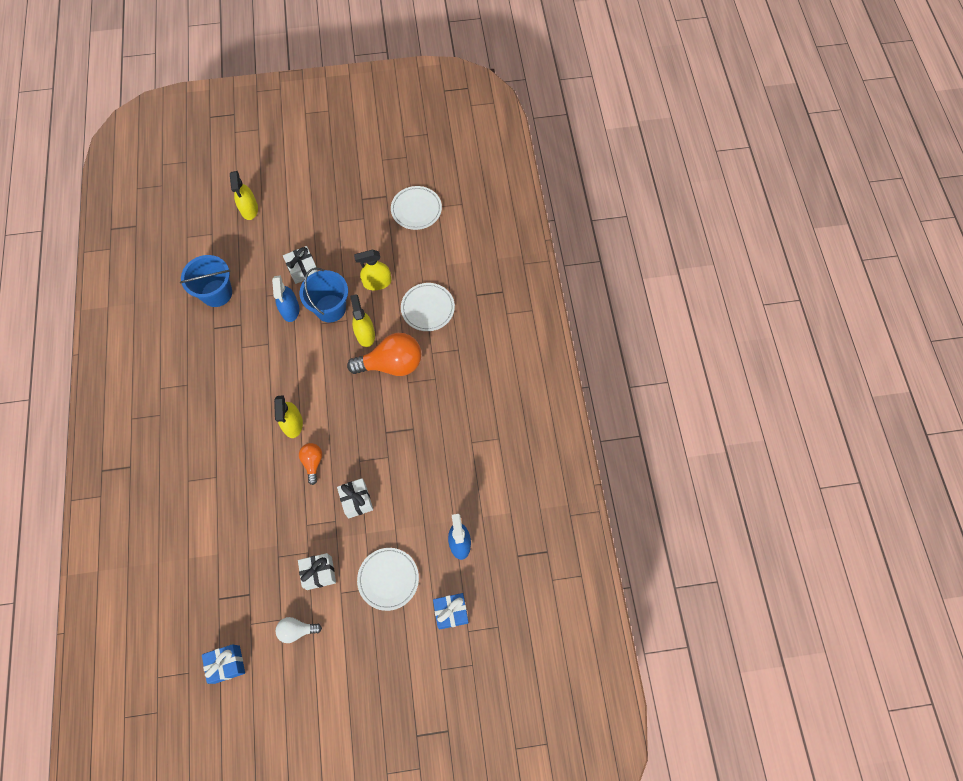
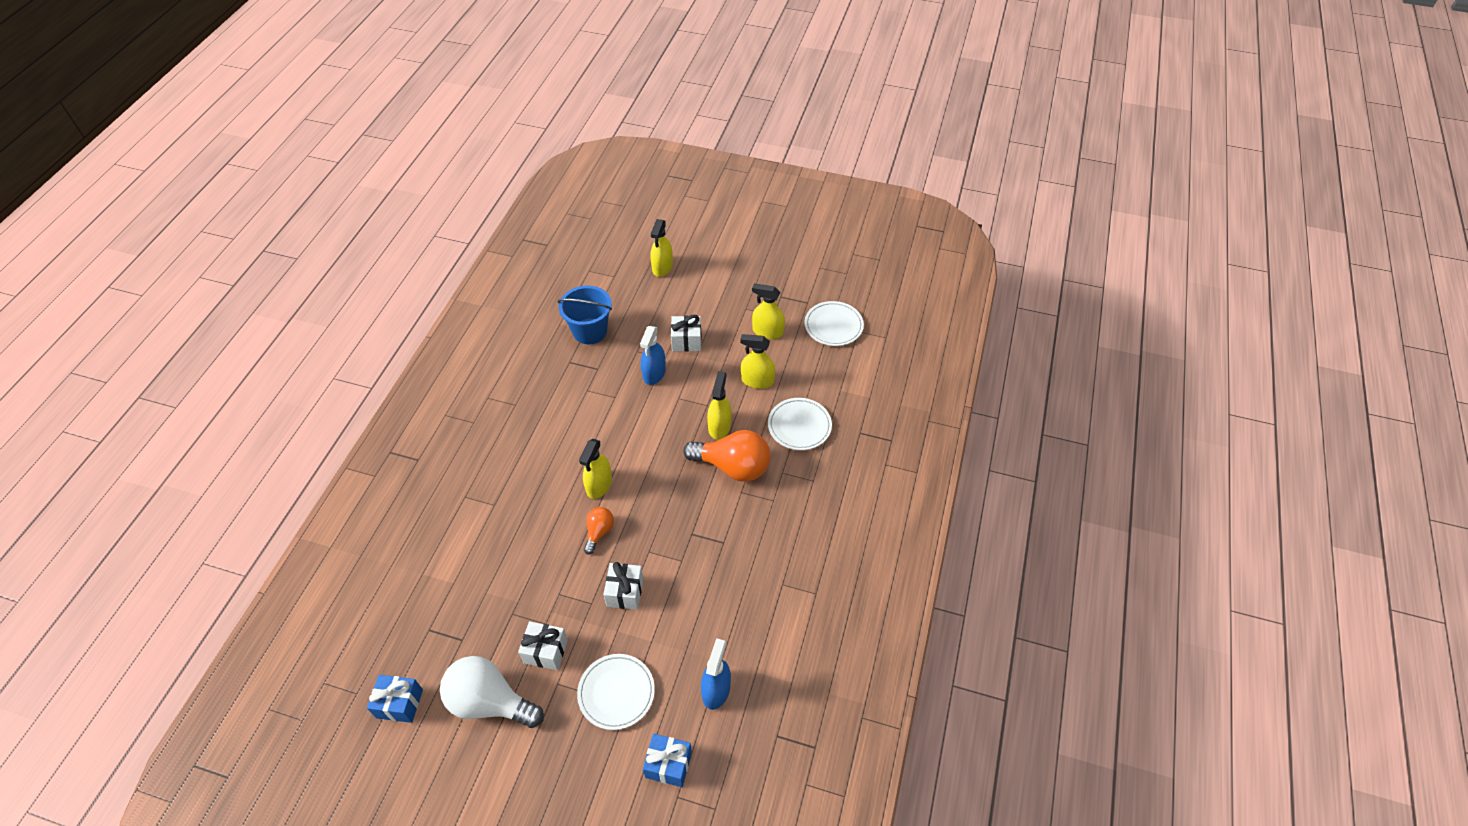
camera: 25 degrees right, 15 degrees down
(297, 630) = (490, 702): white light bulb -> white light bulb, size x1.95
(330, 308) = (695, 387): blue bucket -> none
(366, 235) = (767, 331): none -> yellow spray bottle

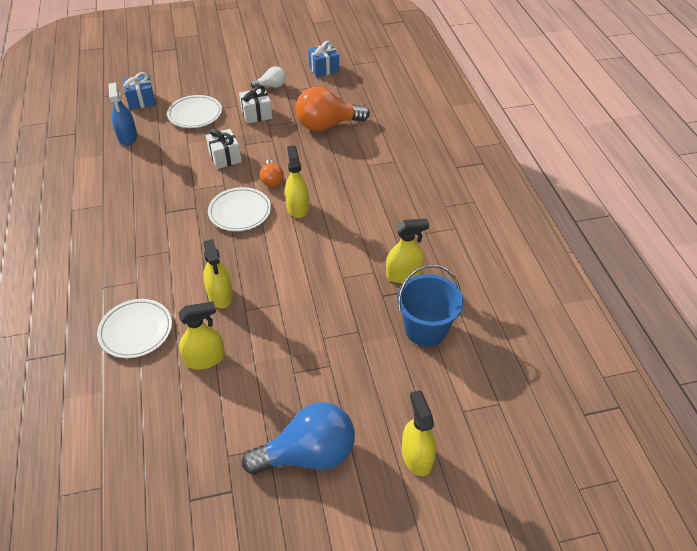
camera: 150 degrees right, 5 degrees down
(490, 702) = (271, 86): white light bulb -> white light bulb, size x0.51
(654, 373) = (322, 316): blue spray bottle -> none
(686, 341) = (313, 368): white gift -> none
(724, 295) = (308, 454): none -> blue light bulb
(733, 467) = (187, 267): orange light bulb -> orange light bulb (327, 125)
(767, 331) = (223, 427): yellow spray bottle -> yellow spray bottle (404, 275)
(833, 326) = (138, 478): white plate -> white plate (240, 212)

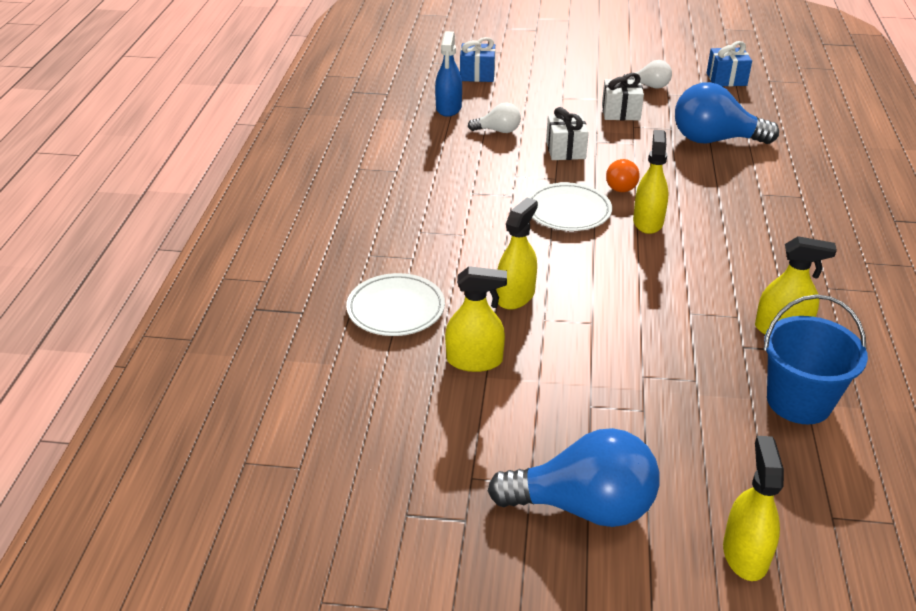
camera: 20 degrees right, 10 degrees down
(171, 150) = (498, 131): none -> white light bulb
(195, 114) = (540, 99): white plate -> none
(220, 295) = (515, 296): yellow spray bottle -> yellow spray bottle turned 150 degrees counterclockwise
(327, 125) = (714, 140): orange light bulb -> blue light bulb

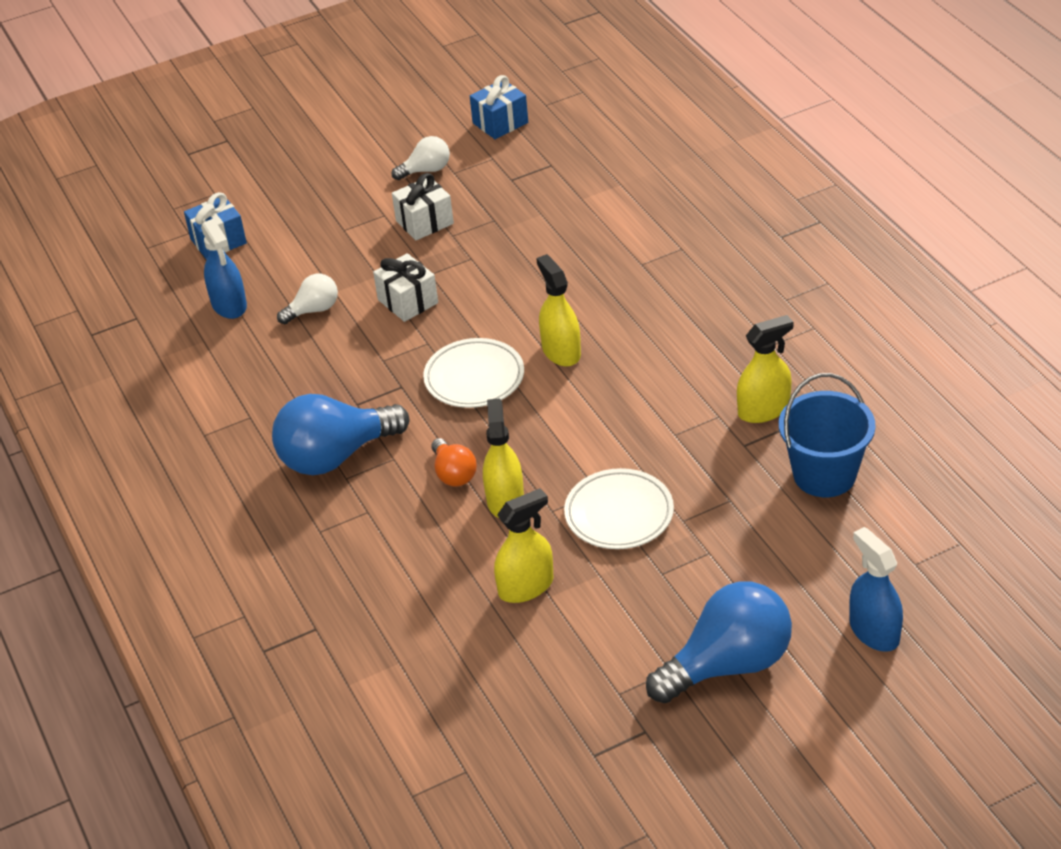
camera: 30 degrees left, 5 degrees up
(396, 309) = (404, 575): white plate -> white plate (619, 514)
(621, 185) = (501, 320): orange light bulb -> orange light bulb (453, 474)
(714, 140) = (549, 215): blue light bulb -> blue light bulb (335, 456)
(745, 554) = (874, 631): yellow spray bottle -> blue spray bottle

